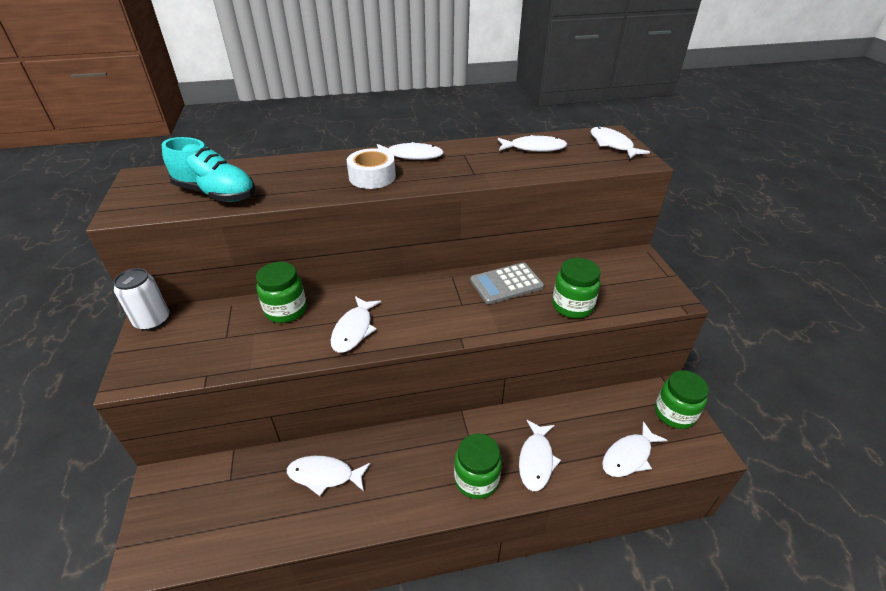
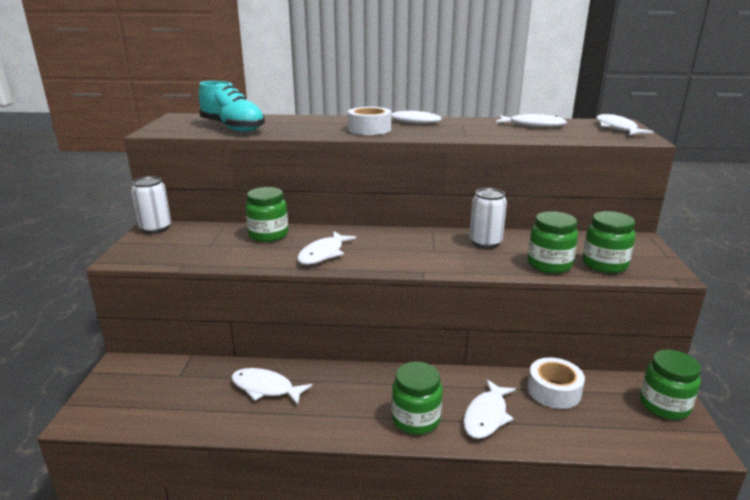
camera: 15 degrees right, 15 degrees down
(506, 284) = (485, 242): grey calculator -> white can
(585, 417) = (554, 391): none -> white tape
(619, 297) = (604, 264): none -> green jar
(629, 456) = (596, 432): white fish -> none

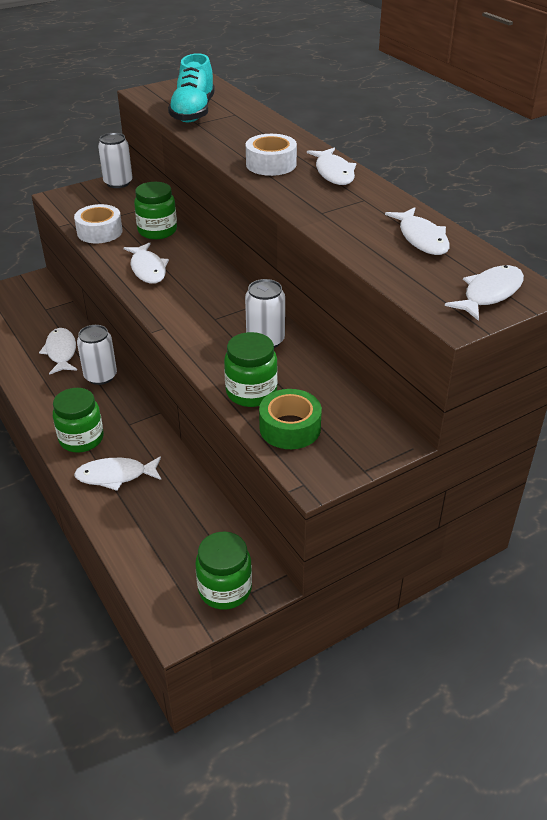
camera: 55 degrees right, 15 degrees up
(323, 254) = (148, 269): white fish -> white fish turned 105 degrees counterclockwise
(333, 377) = (100, 376): none -> white can
(554, 391) = (186, 506): white tape -> white tape (99, 232)
(604, 264) = (290, 428): green jar -> green tape

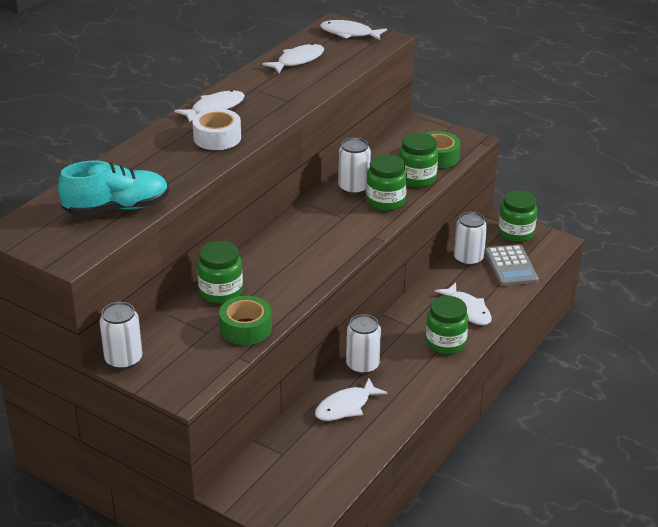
camera: 115 degrees left, 5 degrees down
(99, 232) = (246, 328): white tape -> green tape
(148, 269) = (295, 273): white fish -> none
(161, 549) = (510, 266): none -> grey calculator
(203, 516) = (468, 259): none -> white can
(221, 354) = (385, 201): none -> green jar

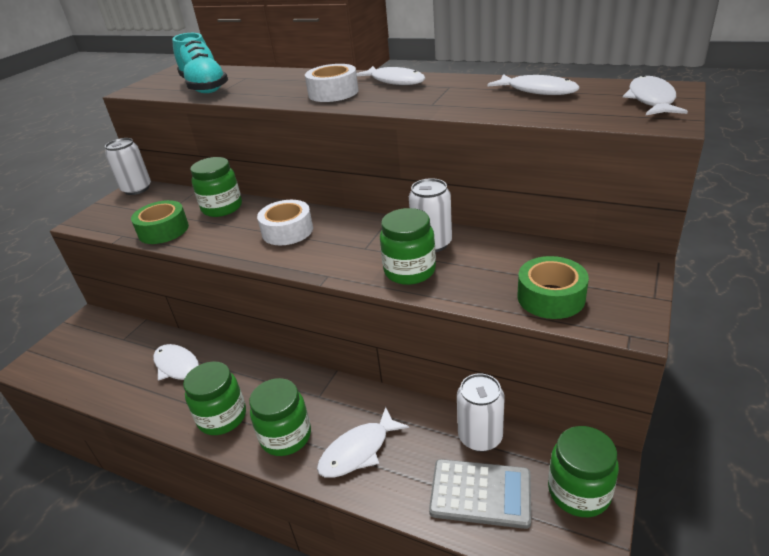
camera: 85 degrees right, 0 degrees up
(293, 253) = (287, 231): none -> white tape
(362, 365) = (244, 369): white can -> none
(417, 178) = (478, 287): green jar -> green jar (222, 417)
(510, 266) = (480, 493): grey calculator -> grey calculator turned 150 degrees counterclockwise

